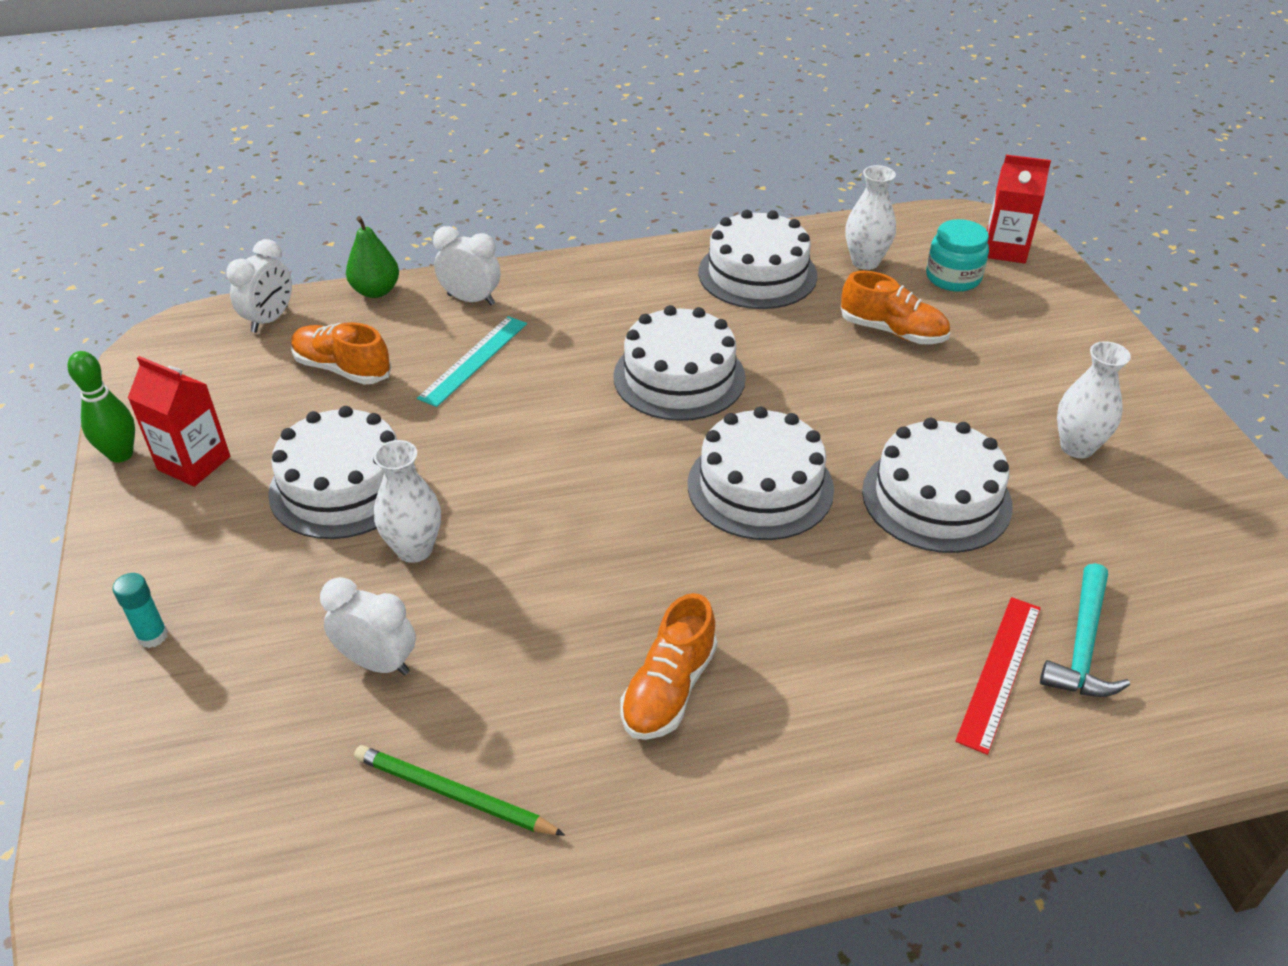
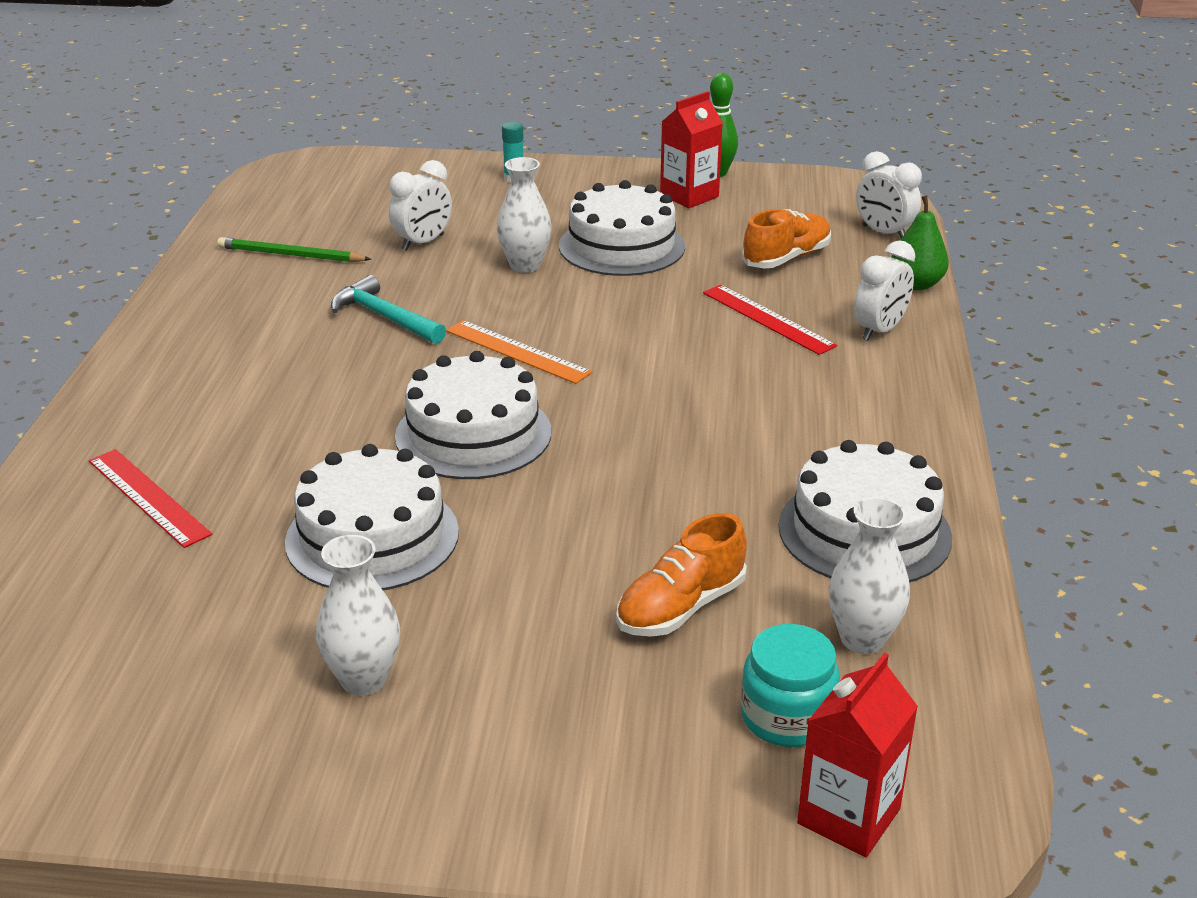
camera: 110 degrees right, 10 degrees down
(453, 794) = (290, 255): green pencil -> green pencil turned 120 degrees counterclockwise
(474, 360) = (767, 319): turquoise ruler -> red ruler
(605, 500) = (517, 351): none -> orange ruler
(668, 689) = (293, 341): orange shoe -> none
(679, 377) = (675, 426): white cake -> none
(1082, 646) = (122, 556): turquoise hammer -> turquoise hammer (384, 317)

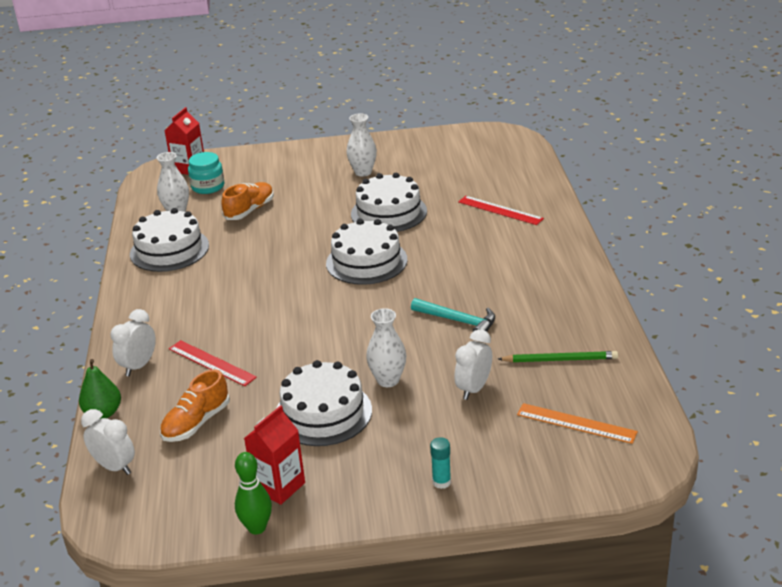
camera: 170 degrees right, 0 degrees up
(517, 351) = (364, 311): orange ruler -> orange ruler (576, 423)

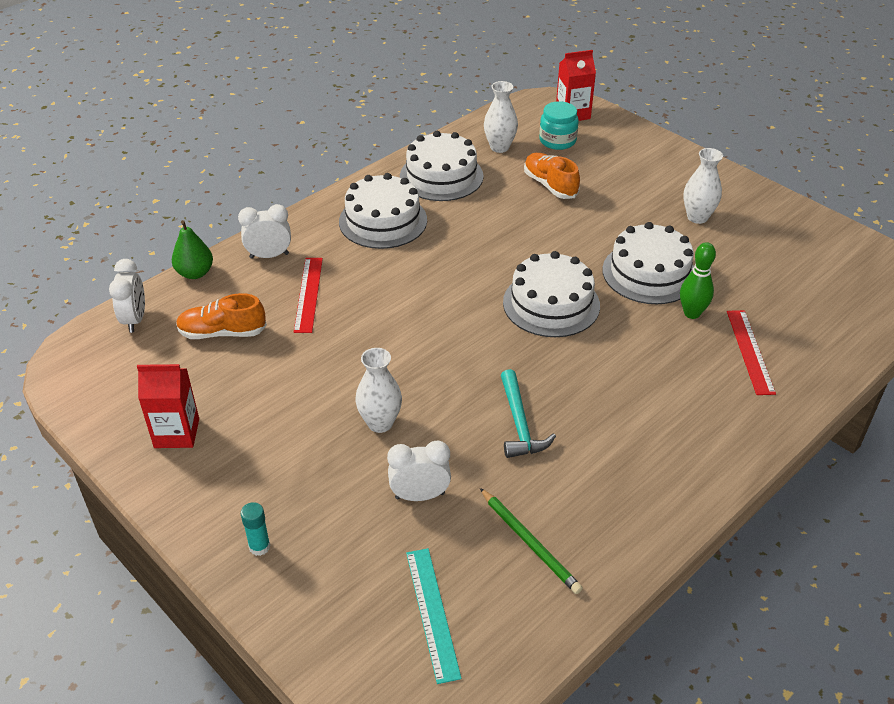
camera: 50 degrees right, 10 degrees up
(250, 210) = (550, 185): orange shoe -> orange shoe turned 120 degrees counterclockwise
(257, 528) = (115, 449): green bowling pin -> green bowling pin (692, 313)
(323, 413) = (296, 405): white cake -> white cake (383, 221)
(576, 423) = (432, 613): orange ruler -> turquoise ruler

